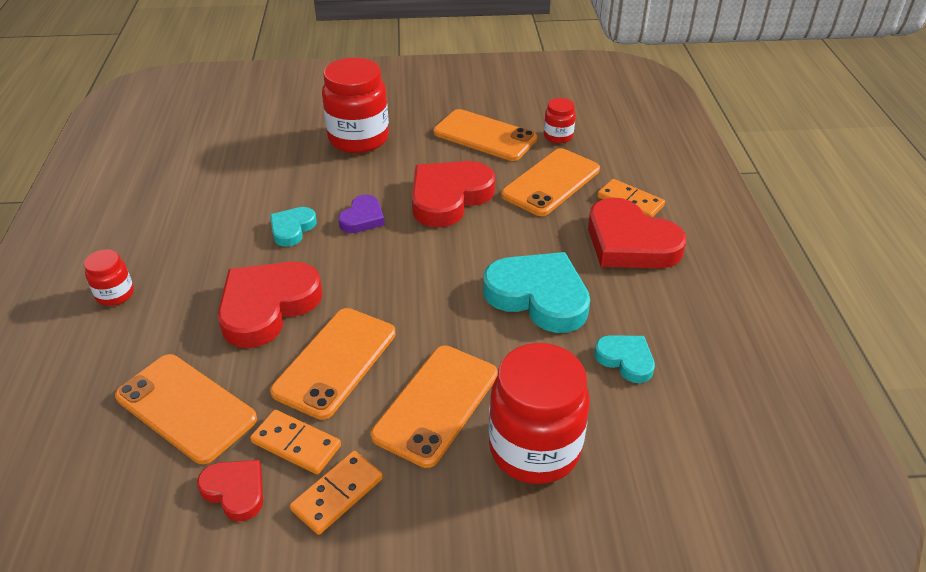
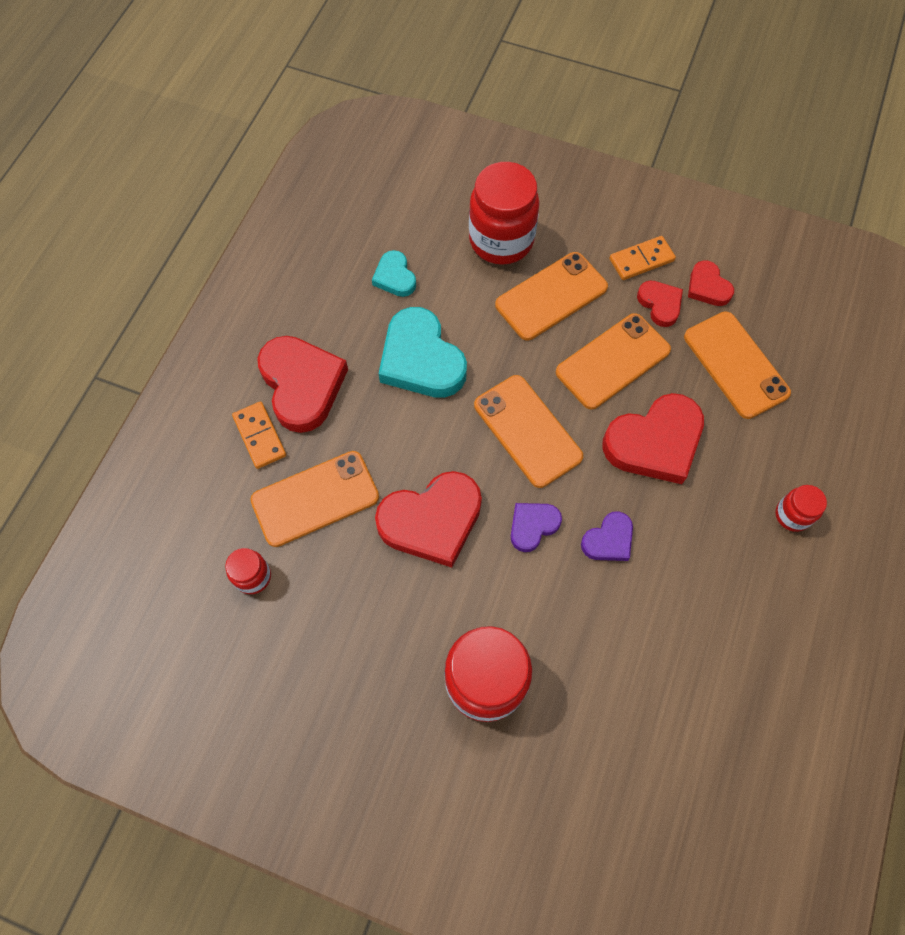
camera: 155 degrees left, 25 degrees up
(292, 229) = (608, 540): turquoise heart -> purple heart
(296, 444) = (660, 304): orange domino -> red heart
(485, 136) = (334, 617): orange phone -> orange phone (527, 431)

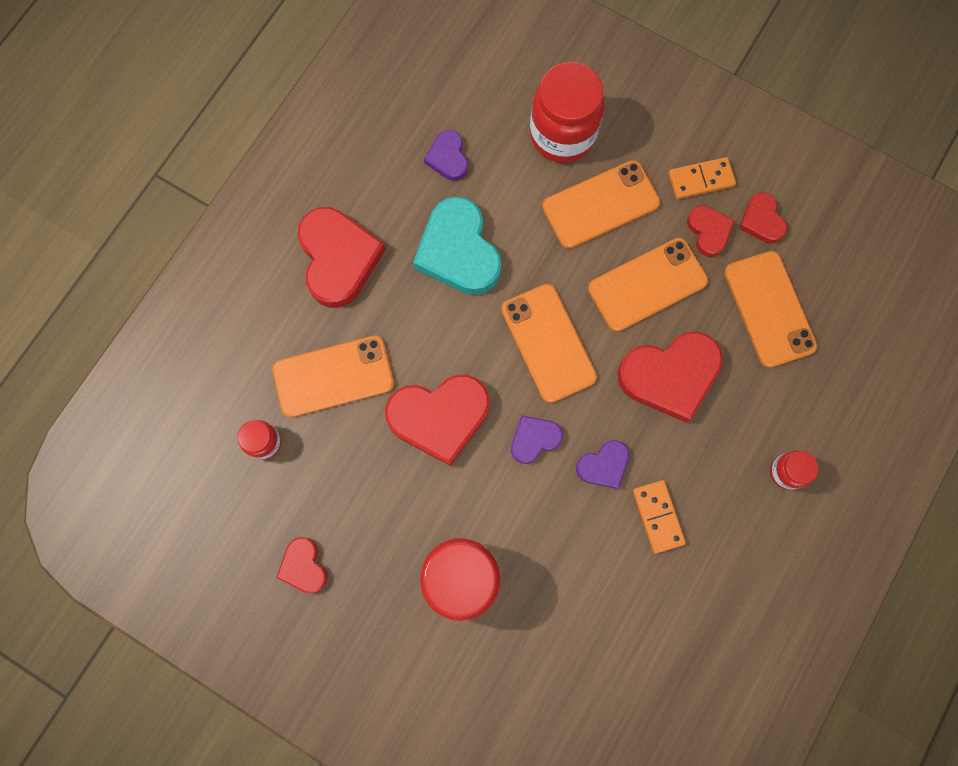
camera: 10 degrees right, 10 degrees up
(259, 436) = (290, 305): orange domino -> orange domino (657, 516)
(314, 699) = (303, 566): none -> red heart
(395, 277) = (448, 158): turquoise heart -> purple heart

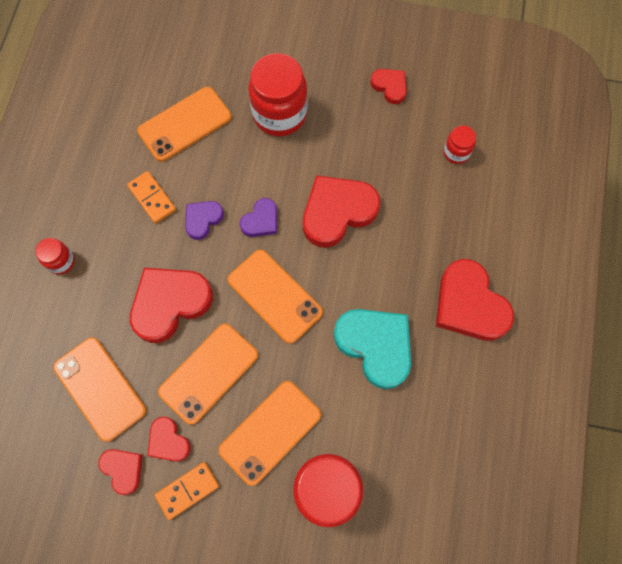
camera: 160 degrees right, 5 degrees down
(333, 376) = (429, 214): orange phone -> orange phone (185, 124)
(448, 158) = (419, 427): purple heart -> none

